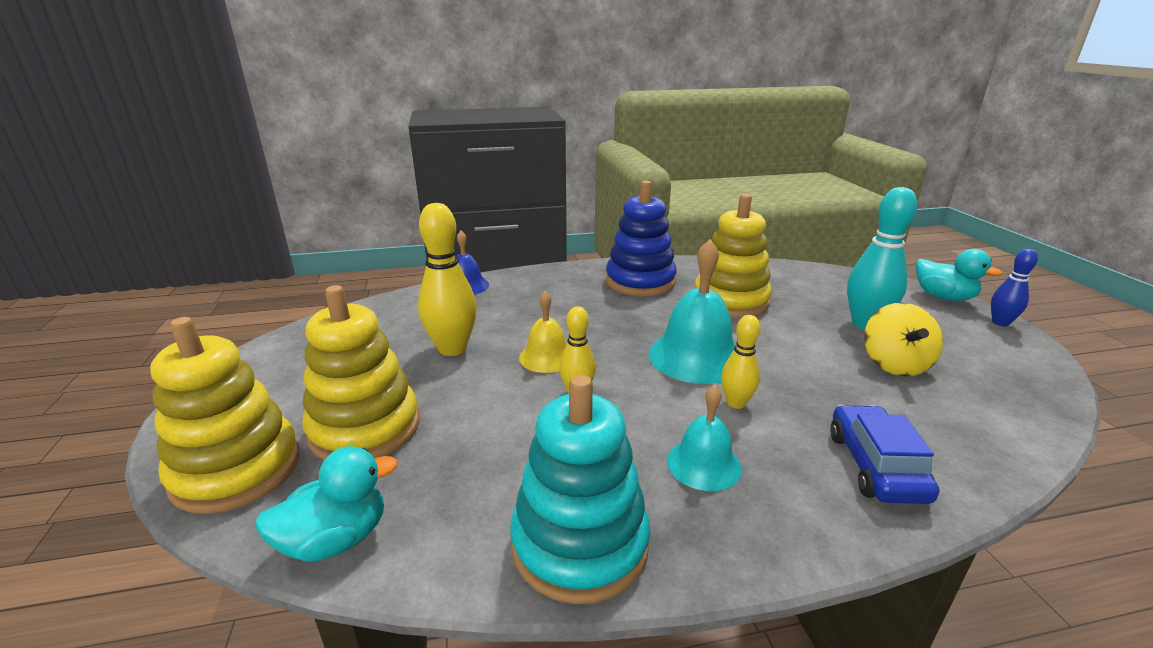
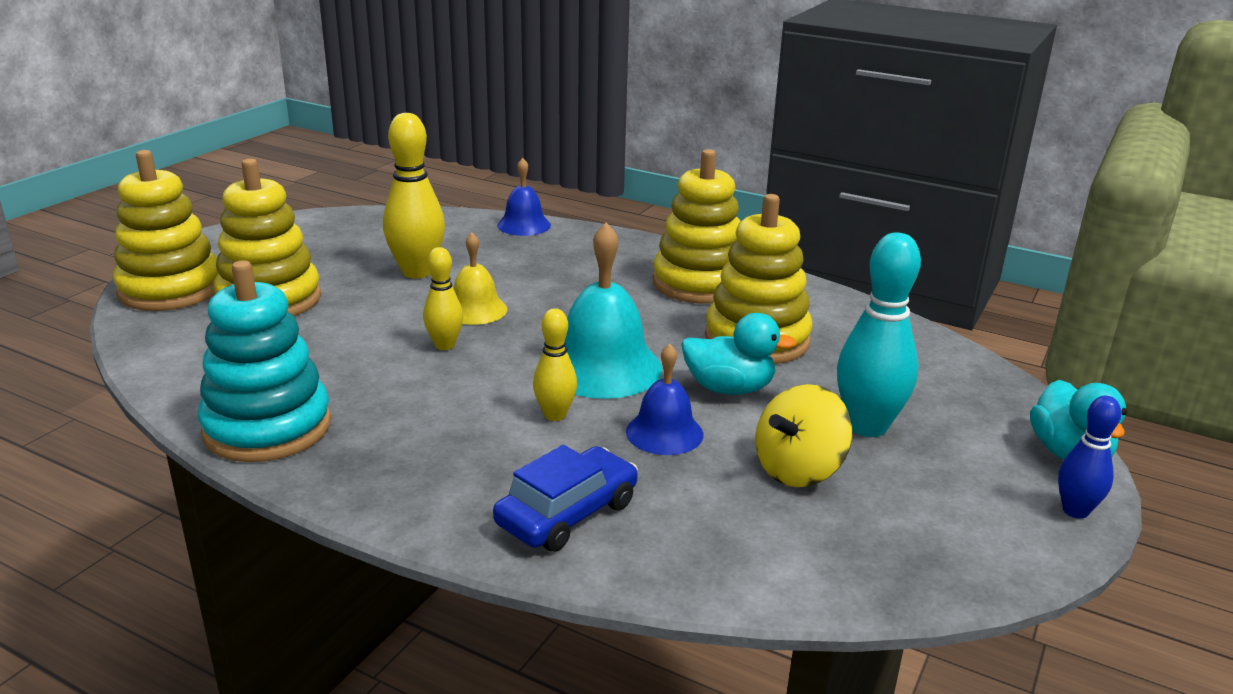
camera: 40 degrees right, 0 degrees up
(336, 539) = (158, 351): turquoise duck -> turquoise duck (729, 388)
(640, 282) = (699, 283): blue stacking toy -> yellow stacking toy
(703, 464) = (435, 435): turquoise bell -> none
(805, 379) = (664, 432): none -> blue bell

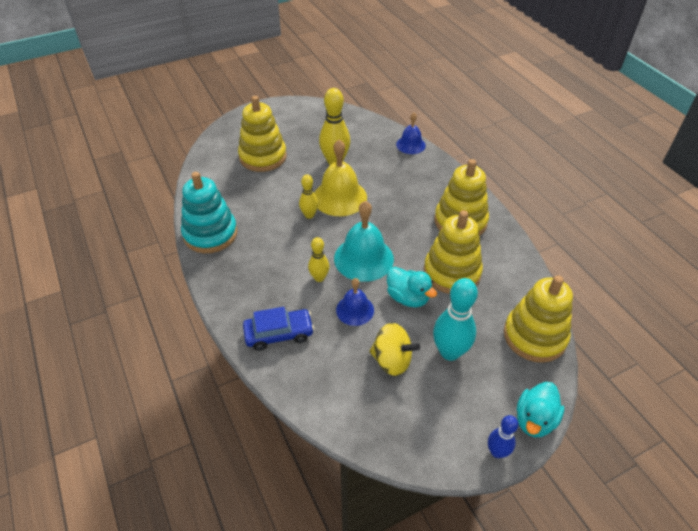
camera: 35 degrees right, 20 degrees up
(171, 290) = (231, 136): yellow stacking toy -> yellow stacking toy (534, 336)
(475, 310) = (340, 197): yellow bell -> yellow bell, size x1.69
(798, 470) = (392, 360): yellow spinning top -> yellow spinning top turned 150 degrees counterclockwise

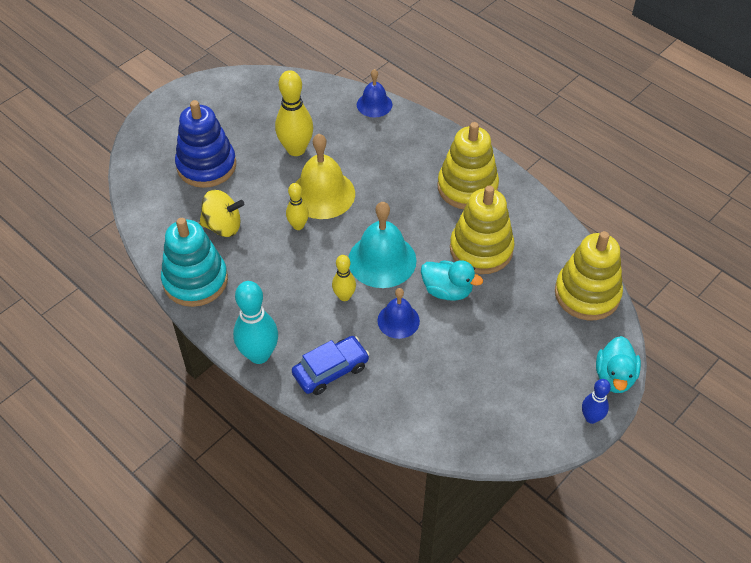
camera: 20 degrees left, 5 degrees up
(263, 157) = (206, 166): yellow stacking toy -> blue stacking toy
(392, 360) = (458, 362): yellow spinning top -> yellow spinning top (223, 226)
(450, 352) = (512, 335): turquoise bowling pin -> turquoise bowling pin (259, 355)

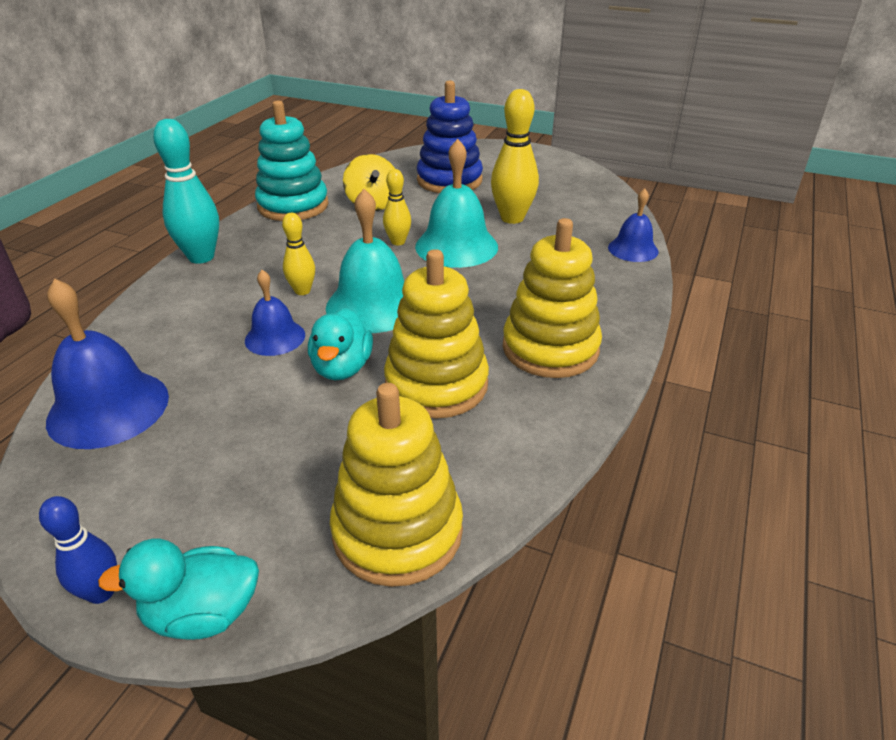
camera: 70 degrees right, 15 degrees down
(322, 194) = (456, 246): yellow bell -> turquoise bell
(331, 370) = (184, 304): blue car -> none
(442, 417) = (108, 408): none -> blue bell

